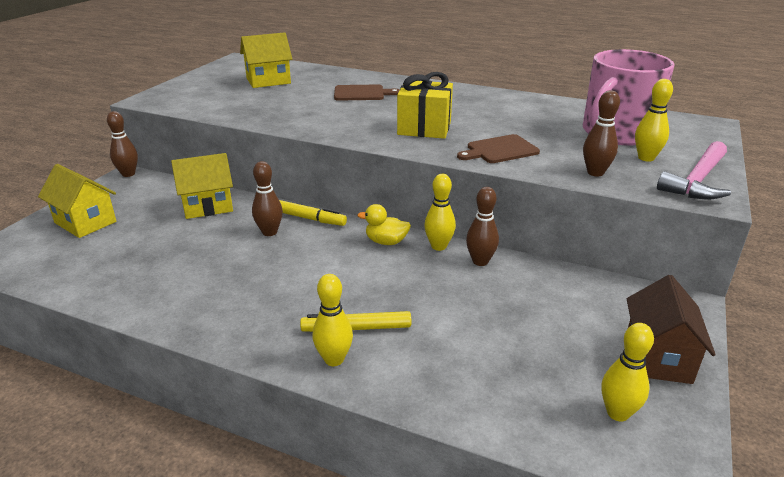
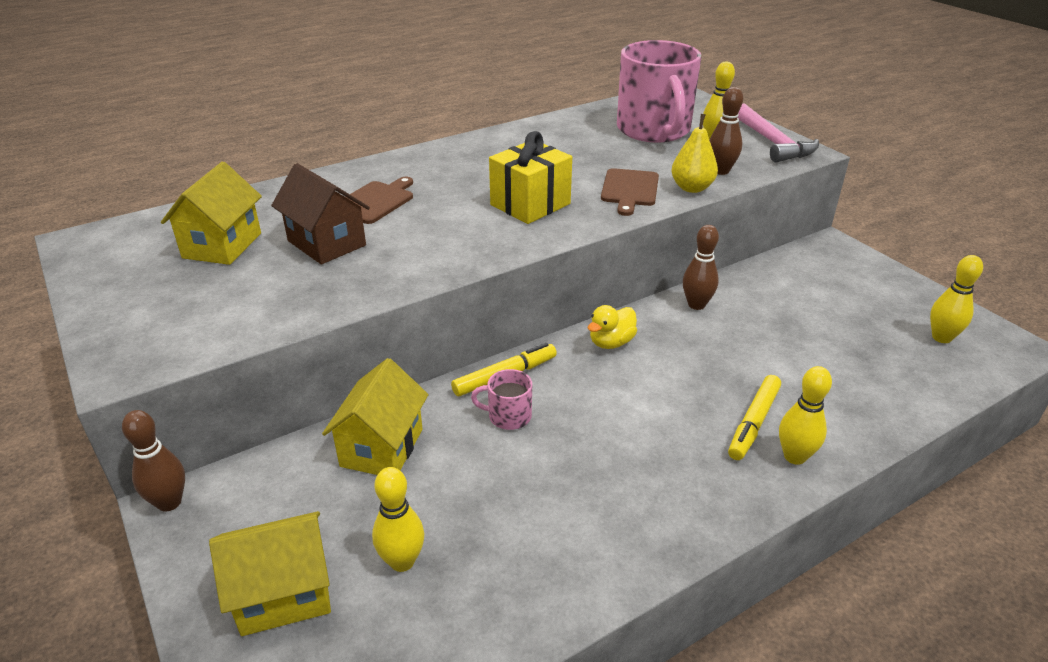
camera: 55 degrees left, 5 degrees up
(269, 232) = (508, 416): brown bowling pin -> pink mug
(438, 246) = (649, 315): yellow bowling pin -> yellow bowling pin (402, 561)
(543, 169) = (692, 188): none -> yellow pear
(658, 357) = (888, 289): brown house -> brown house (326, 243)

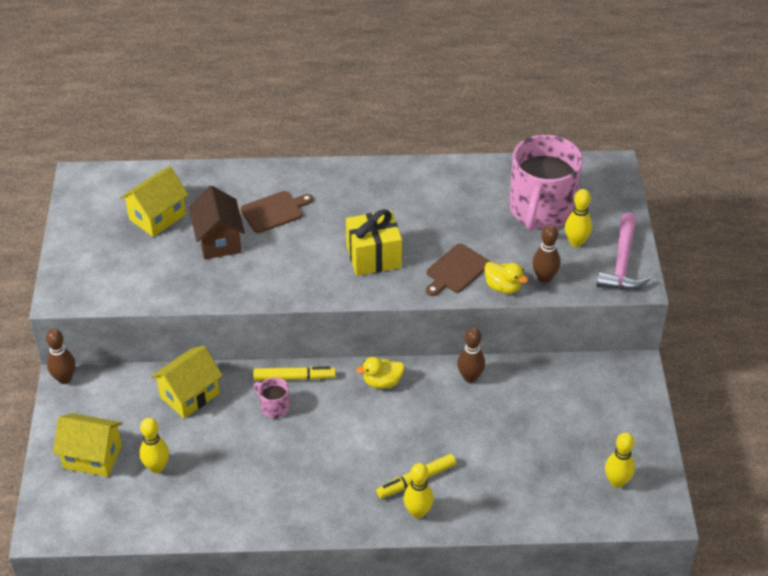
camera: 30 degrees right, 10 degrees up
(692, 188) = (503, 287): yellow pear -> yellow duck

